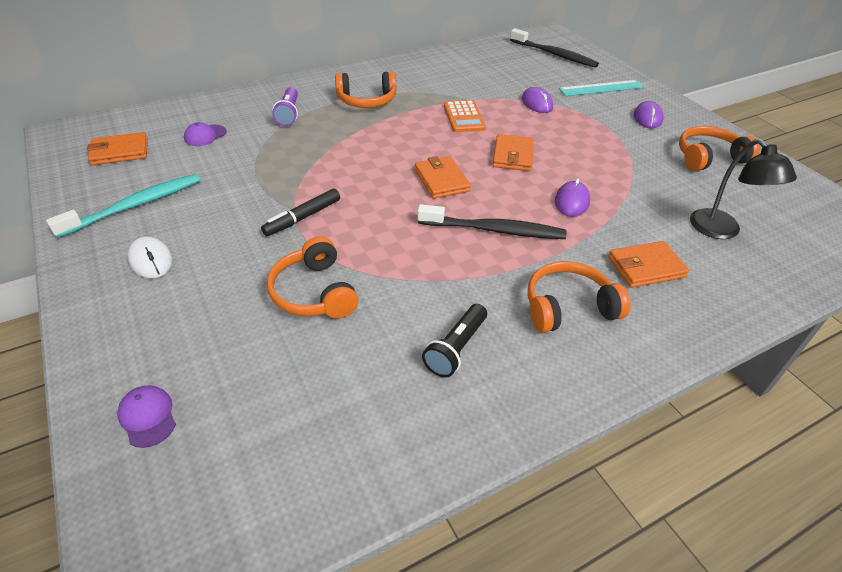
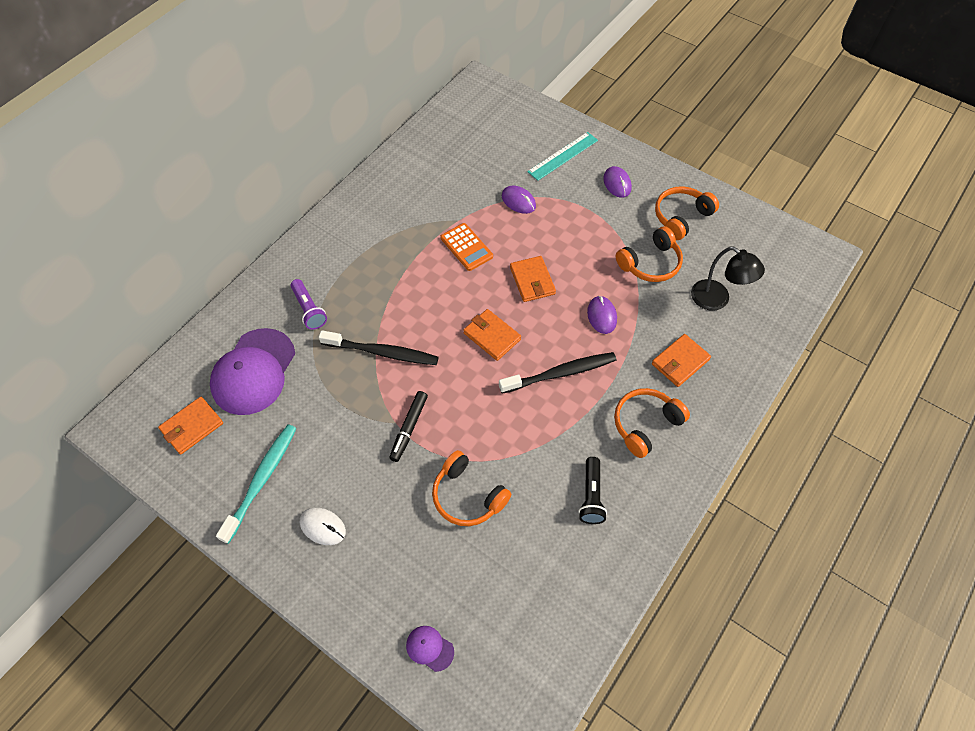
camera: 25 degrees left, 15 degrees up
(205, 135) = (253, 372): purple cap -> purple cap, size x2.35
(366, 100) = (367, 260): orange headphones -> orange headphones (650, 263)
(554, 54) = (499, 119): black toothbrush -> black toothbrush (382, 352)

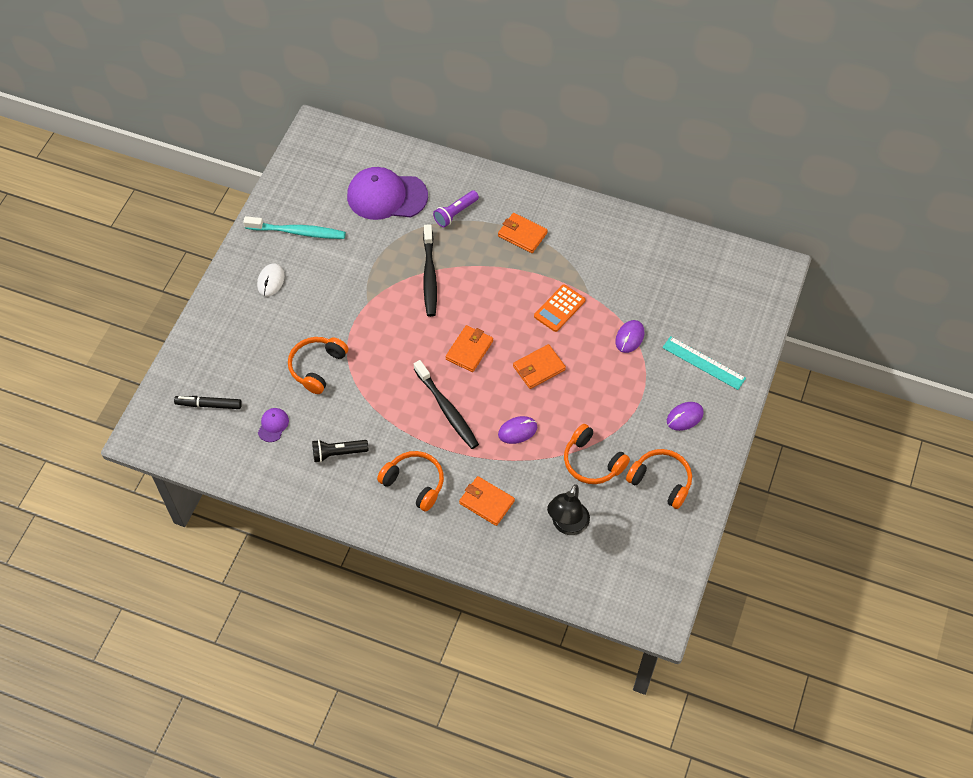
camera: 75 degrees right, 0 degrees up
(192, 427) = (329, 175): orange wallet -> orange wallet (522, 234)
(409, 428) = (365, 313): black marker -> black marker (209, 404)
(429, 648) = (197, 371): purple cap -> purple cap (273, 425)

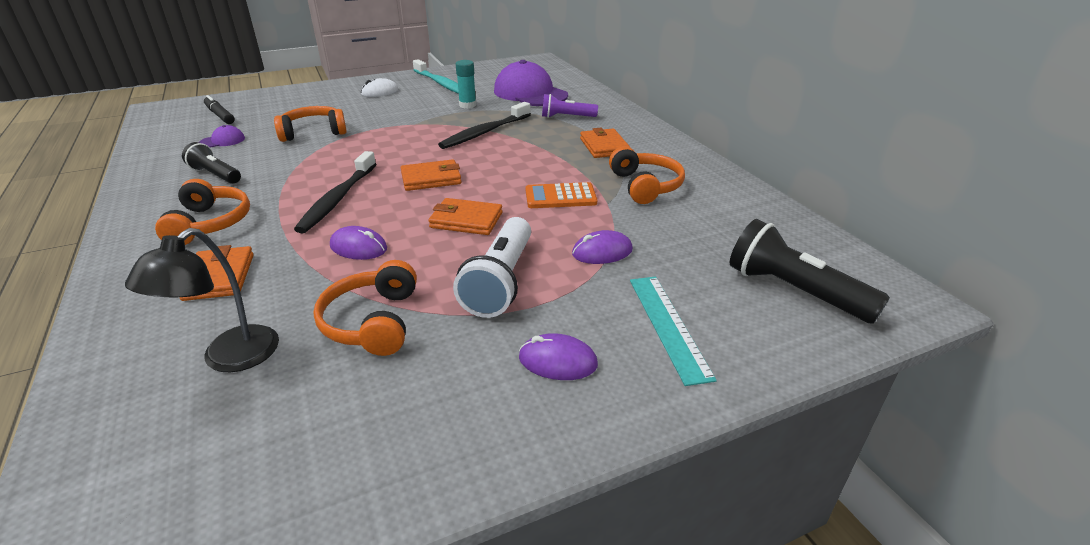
camera: 45 degrees right, 25 degrees down
(366, 249) = (467, 105): none -> turquoise glue stick
(567, 525) = (229, 358): black lamp -> black lamp turned 45 degrees counterclockwise
(610, 395) = (500, 281): none -> white flashlight
(661, 481) = (410, 406): orange headphones -> orange headphones (645, 186)
(730, 298) = (794, 291): none -> black flashlight

